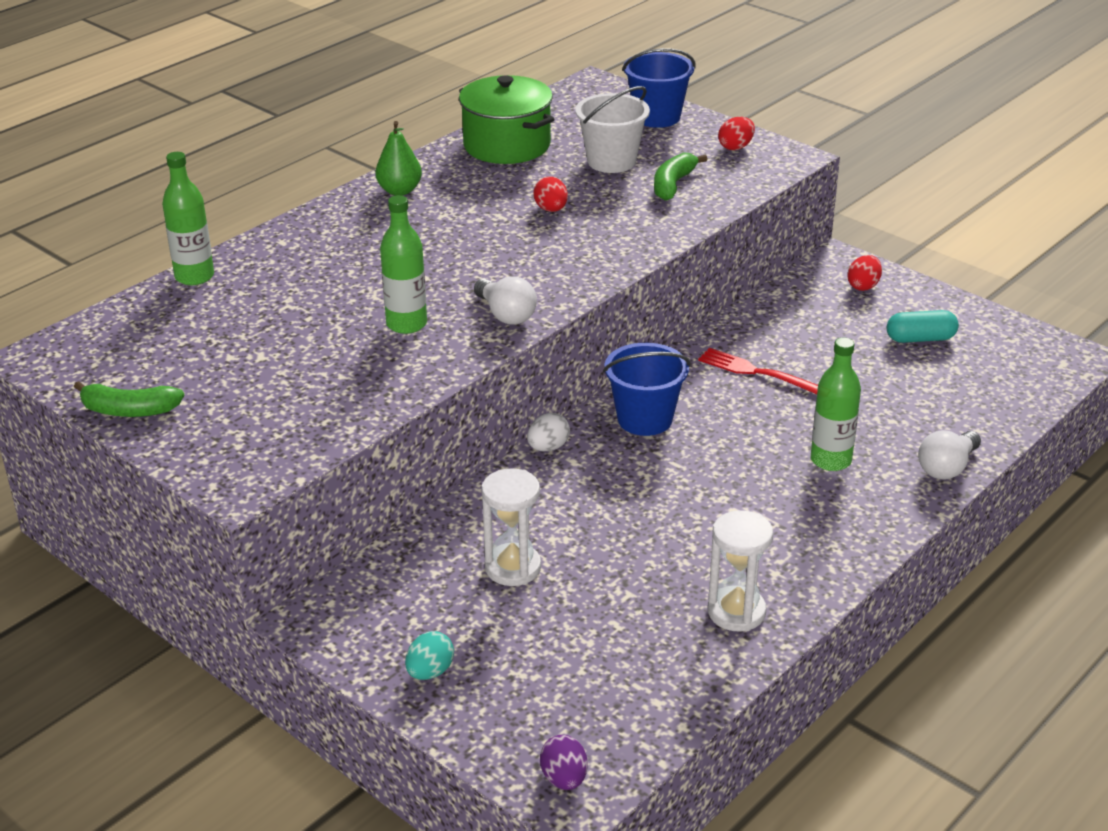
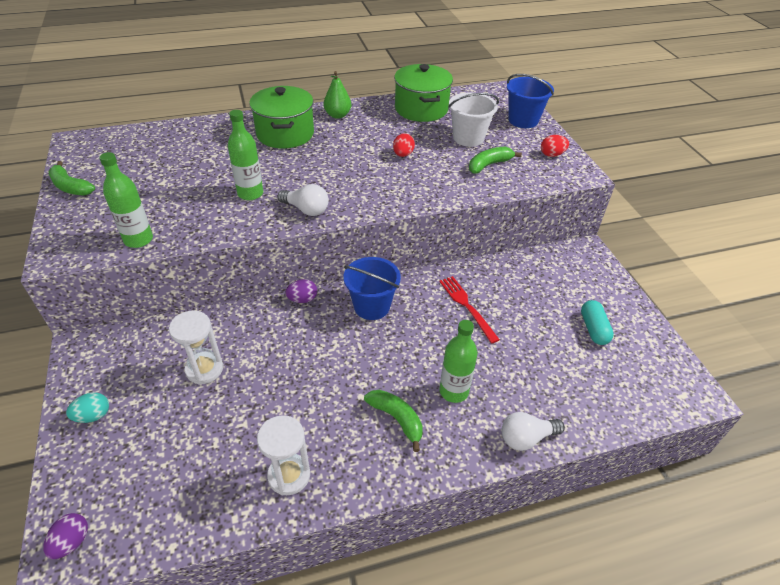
camera: 30 degrees right, 10 degrees up
(194, 276) = (189, 126): green bottle -> green bottle (138, 240)
(355, 239) = (285, 134): none -> green pot
(506, 314) = (306, 210): white light bulb -> white light bulb turned 60 degrees counterclockwise
(548, 447) = (302, 299): white egg -> purple egg
(796, 512) = (396, 419): none -> green banana
(863, 286) = (587, 275): red egg -> none
(920, 339) = (593, 329): turquoise capsule -> turquoise capsule turned 60 degrees clockwise

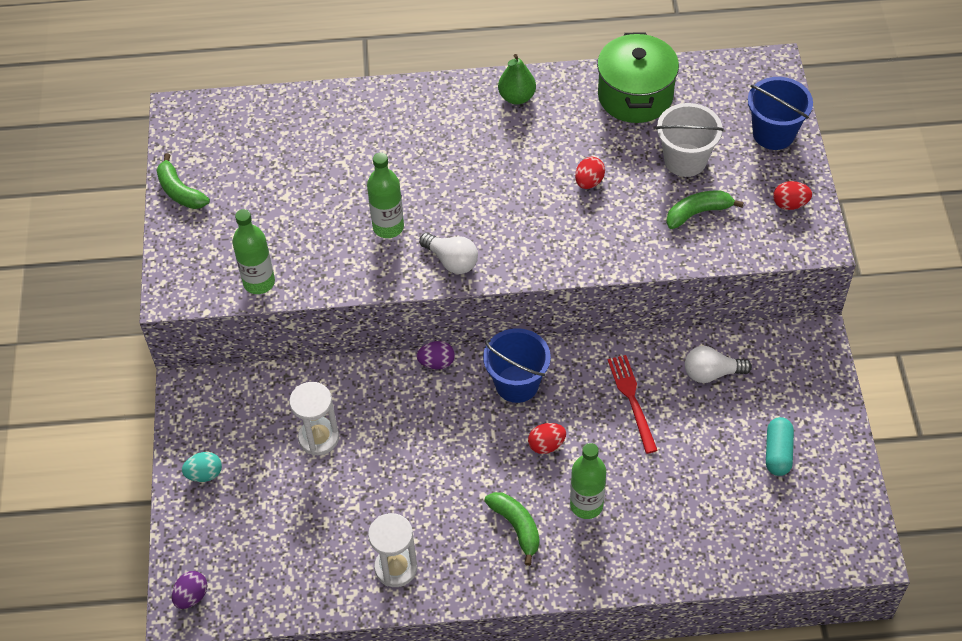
camera: 15 degrees right, 10 degrees up
(285, 134) = (442, 126): green pot -> none
(407, 348) = (546, 445): none -> red egg
(526, 438) = (650, 569): white light bulb -> white light bulb (711, 373)

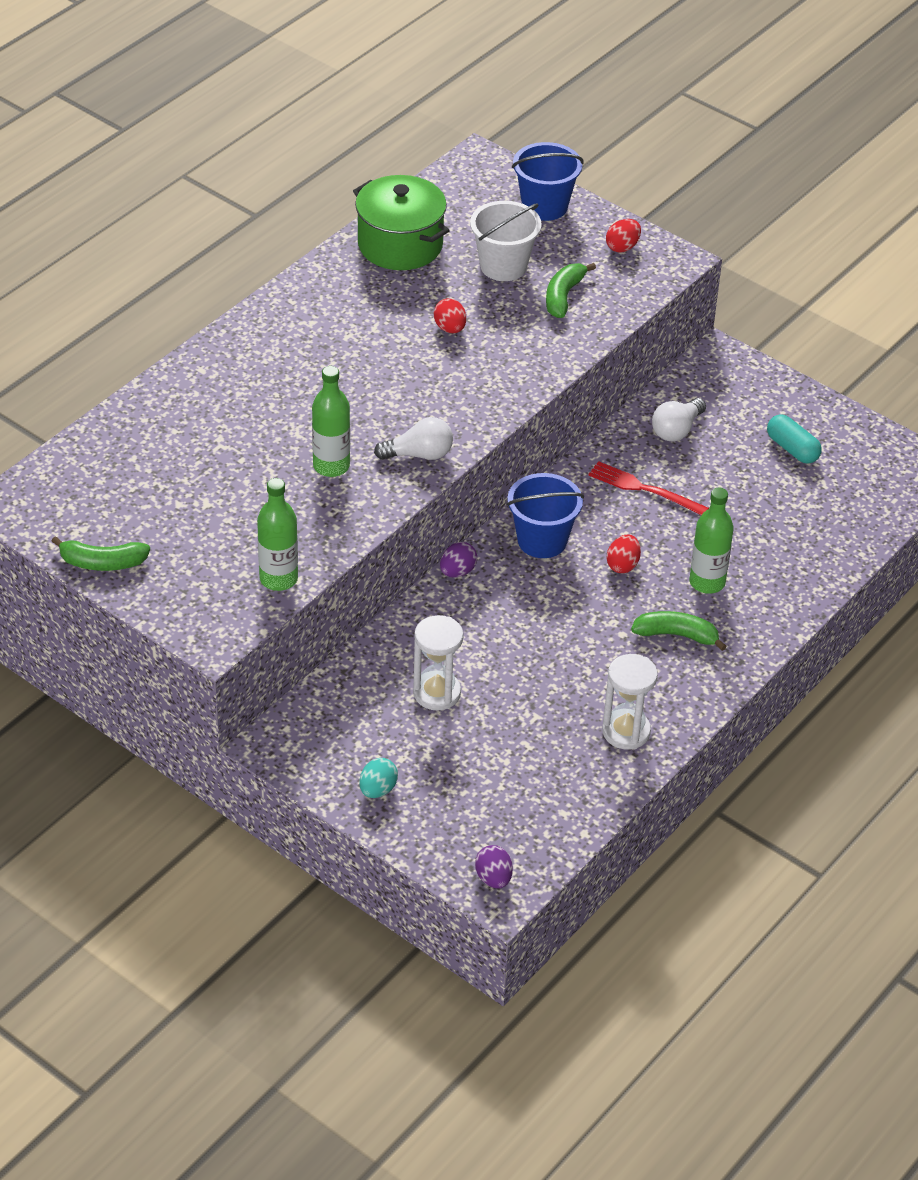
camera: 50 degrees left, 10 degrees down
(517, 97) = (303, 305): green pear -> none

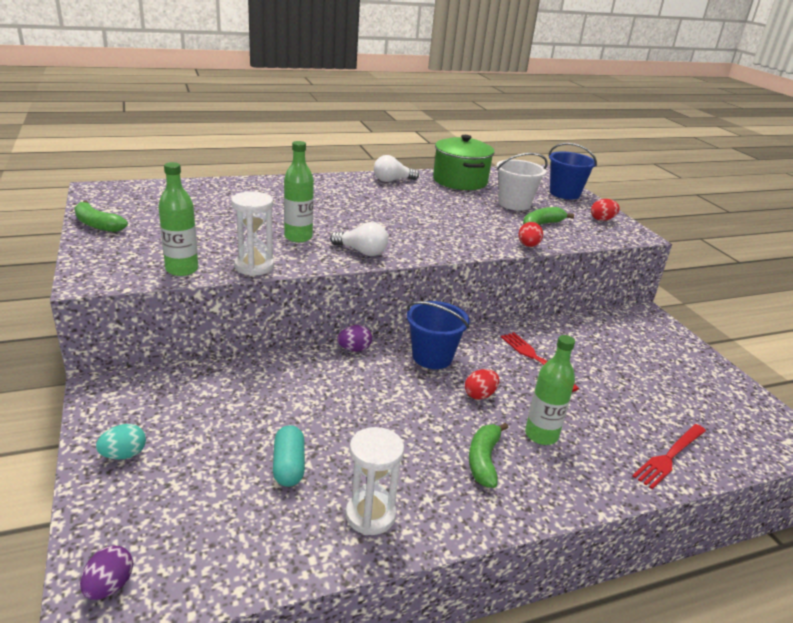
camera: 30 degrees right, 15 degrees down
(437, 693) = (252, 411): white hourglass -> white hourglass (254, 266)
(450, 328) = (451, 213): red egg -> red egg (528, 246)
(676, 430) = (587, 338): white light bulb -> white light bulb (392, 180)
(676, 635) = (484, 460): green banana -> green banana turned 120 degrees counterclockwise
(792, 449) = (675, 381): turquoise capsule -> turquoise capsule (289, 466)
(826, 548) = (669, 457): none -> red fork

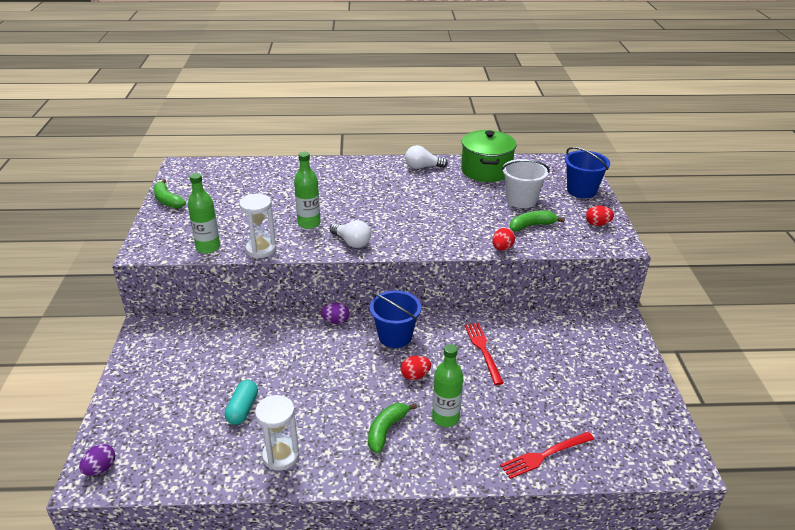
camera: 20 degrees right, 5 degrees up
(124, 455) = (140, 382): turquoise egg -> none

